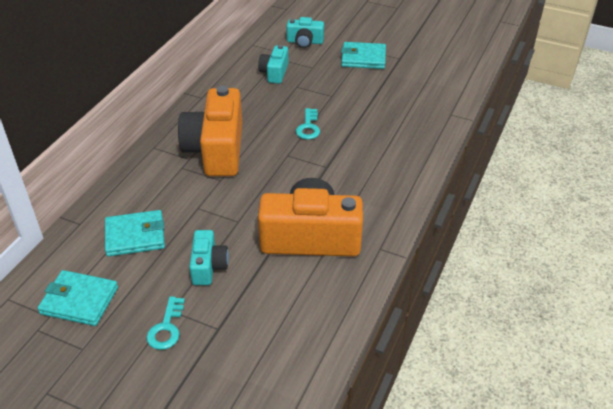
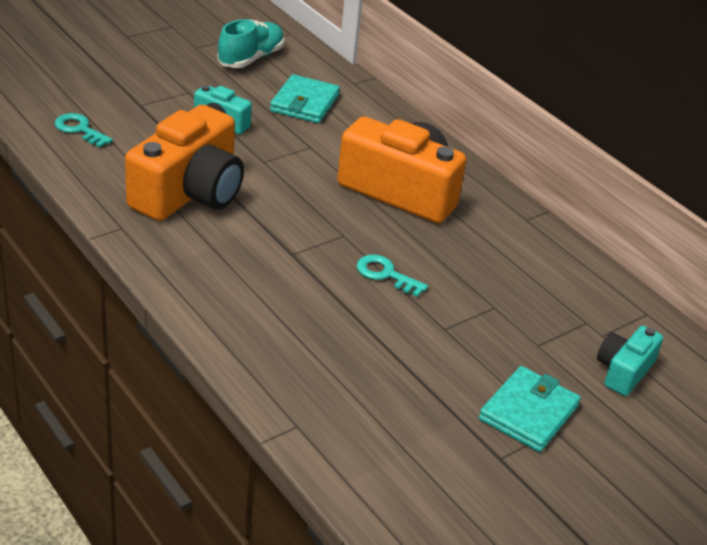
camera: 115 degrees right, 5 degrees down
(79, 301) = (251, 58): turquoise wallet -> turquoise shoe
(166, 328) = (171, 84): turquoise key -> turquoise key (79, 129)
(274, 73) = (546, 302): turquoise camera -> none

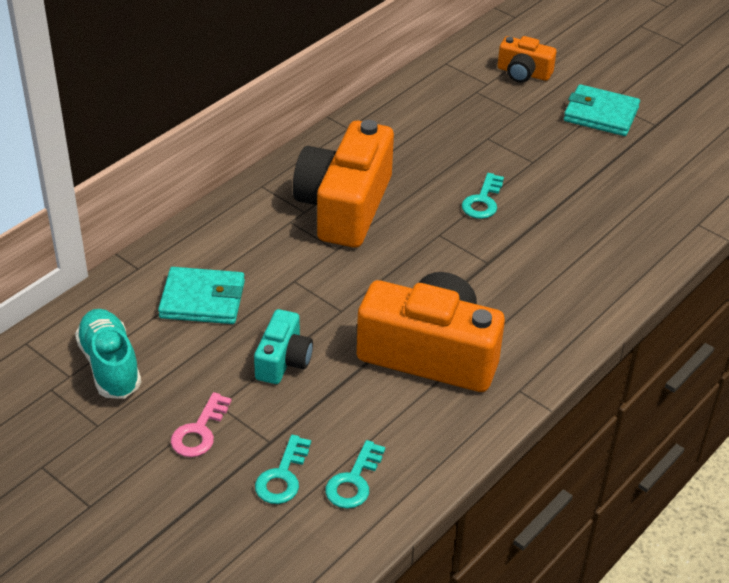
camera: 100 degrees left, 5 degrees up
(104, 103) = (282, 476): none -> turquoise key
(167, 80) = (199, 431): none -> pink key
(251, 58) = (110, 366): turquoise shoe -> turquoise shoe turned 45 degrees clockwise
(623, 371) = (523, 73): turquoise camera -> orange camera

